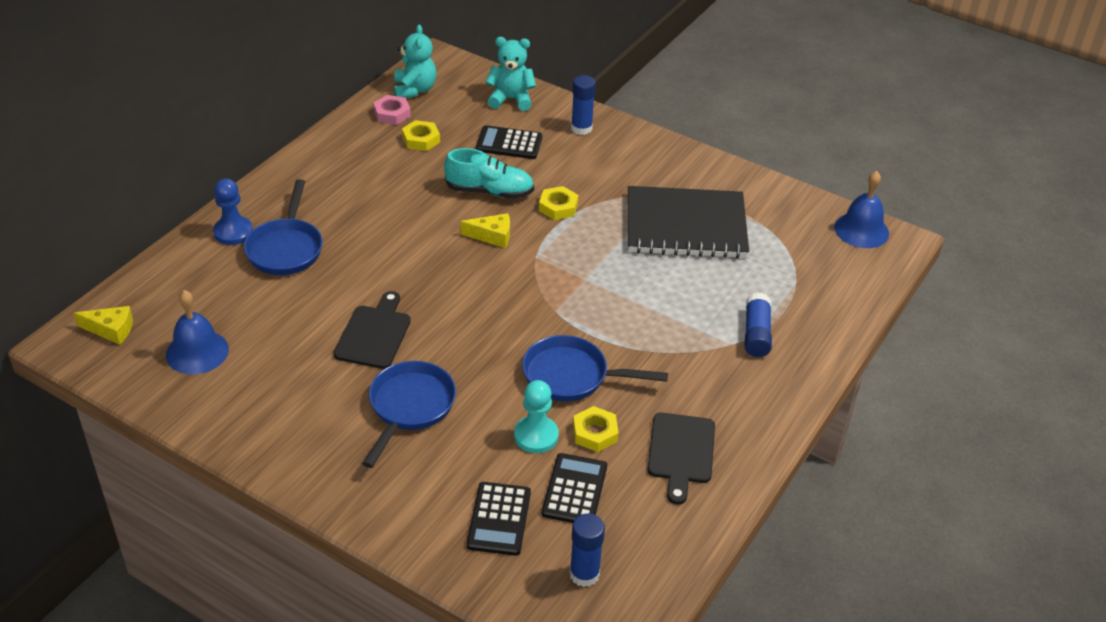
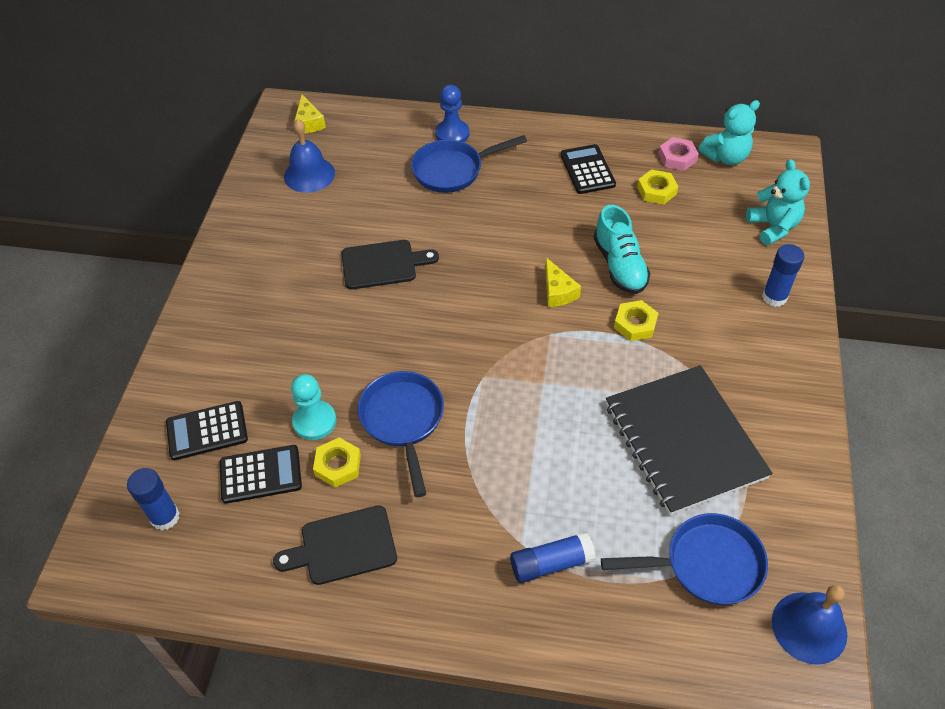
camera: 70 degrees right, 10 degrees up
(409, 408) = (308, 321): blue pan -> blue pan (706, 564)
(509, 143) = (702, 252): black calculator -> black calculator (587, 170)

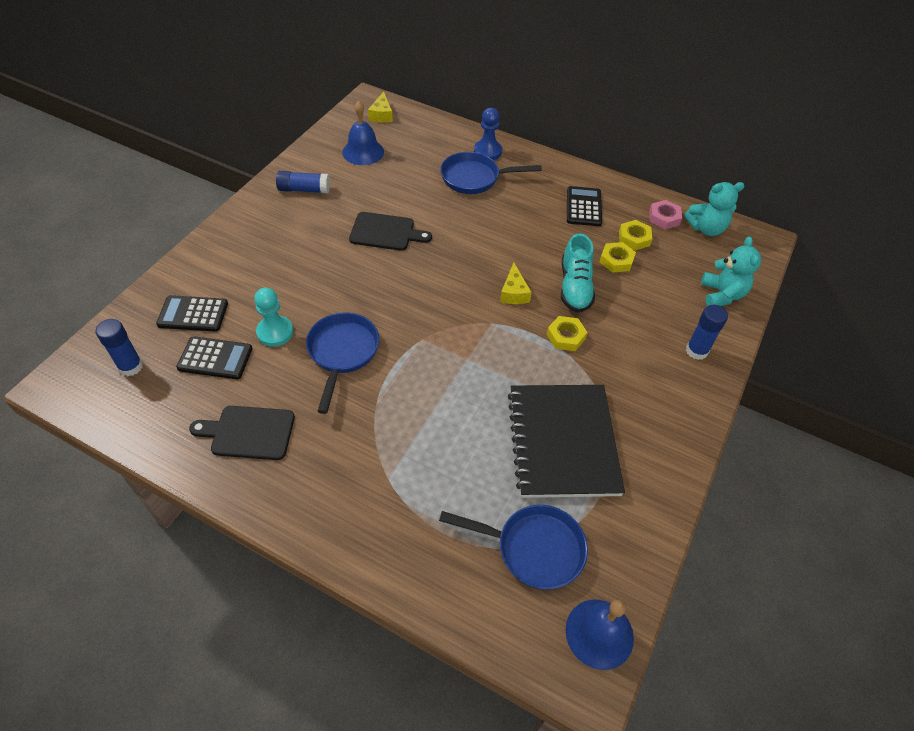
camera: 15 degrees right, 0 degrees up
(338, 465) = (276, 370): yellow nut -> yellow nut (616, 260)
(551, 563) = (404, 502): blue glue stick -> blue glue stick (304, 189)

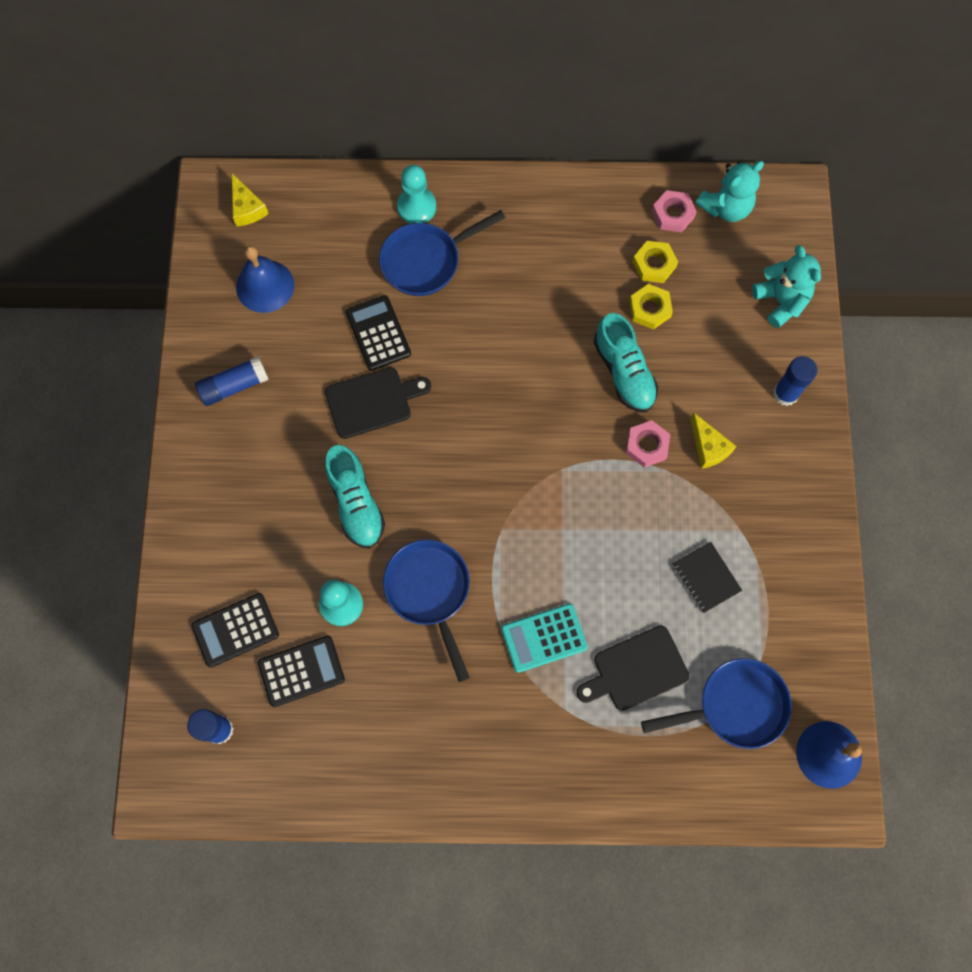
camera: 25 degrees left, 20 degrees up
(248, 432) = (398, 736): black cutting board -> black cutting board (636, 670)
(331, 280) = (356, 503): none -> turquoise shoe
(405, 421) = (544, 638): none -> turquoise calculator
(487, 151) = (416, 207): blue pawn -> turquoise pawn
(514, 292) = (563, 414): yellow cheese -> yellow cheese (708, 447)
(562, 442) = (706, 578): black notebook -> black notebook, size x0.43
(566, 336) = (647, 445): yellow nut -> pink nut
(584, 207) = (576, 243): black calculator -> black calculator (378, 333)

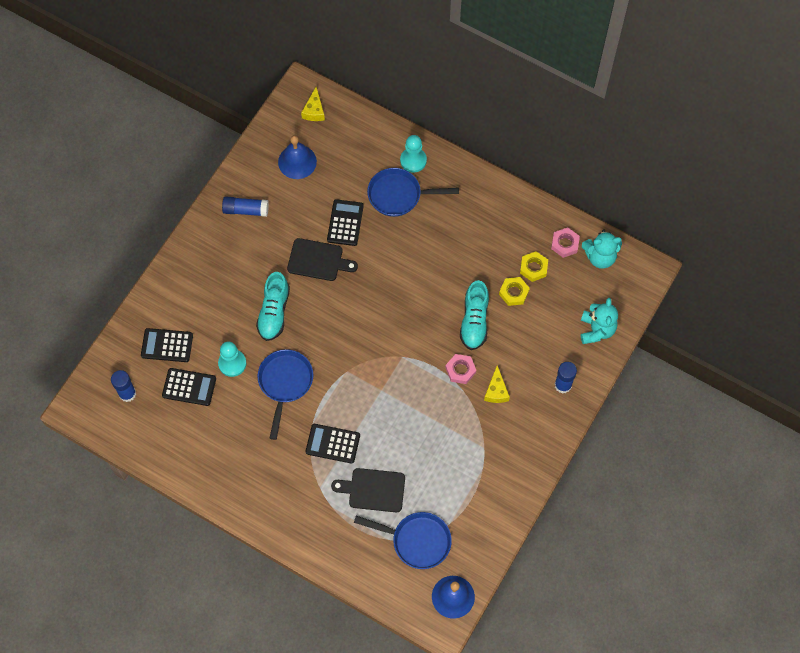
camera: 30 degrees right, 5 degrees down
(544, 638) = (333, 443): turquoise calculator -> black calculator
(706, 578) = (446, 462): black notebook -> none

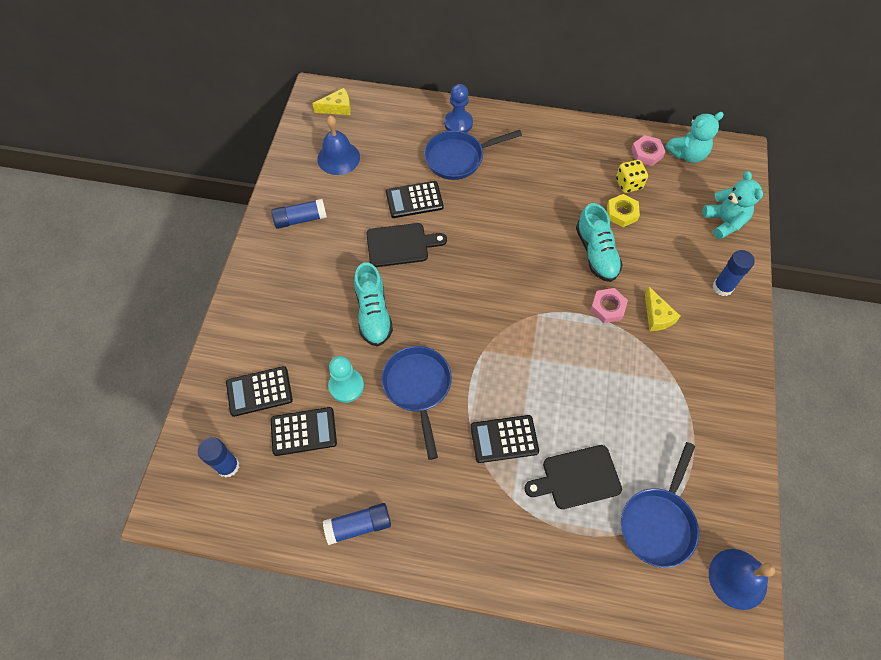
camera: 20 degrees left, 5 degrees down
(204, 467) = (358, 526): none -> blue glue stick
(314, 110) = (337, 108): yellow cheese -> yellow cheese turned 90 degrees counterclockwise
(345, 223) = (414, 200): black calculator -> black calculator turned 90 degrees counterclockwise
(413, 160) = (458, 123): turquoise pawn -> blue pawn
(416, 541) = (658, 522): blue pan -> blue pan turned 120 degrees clockwise
(533, 268) = (628, 184): yellow nut -> yellow dice

